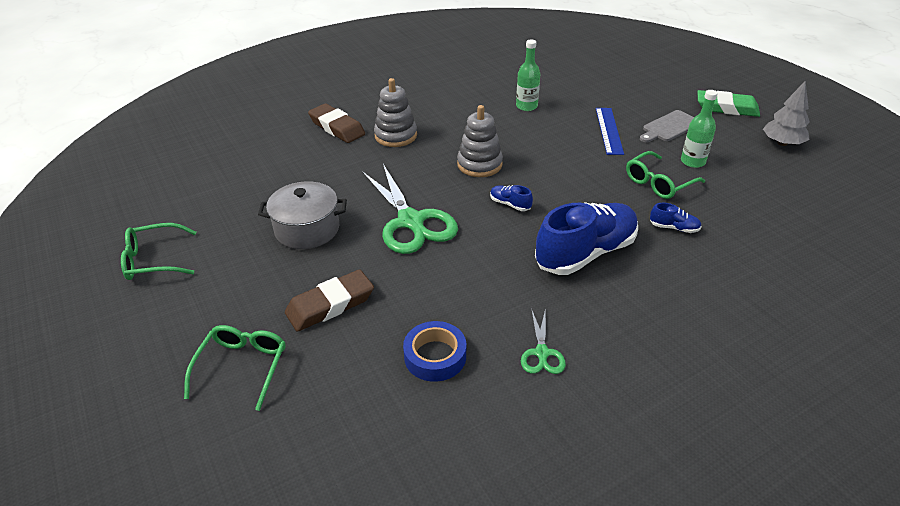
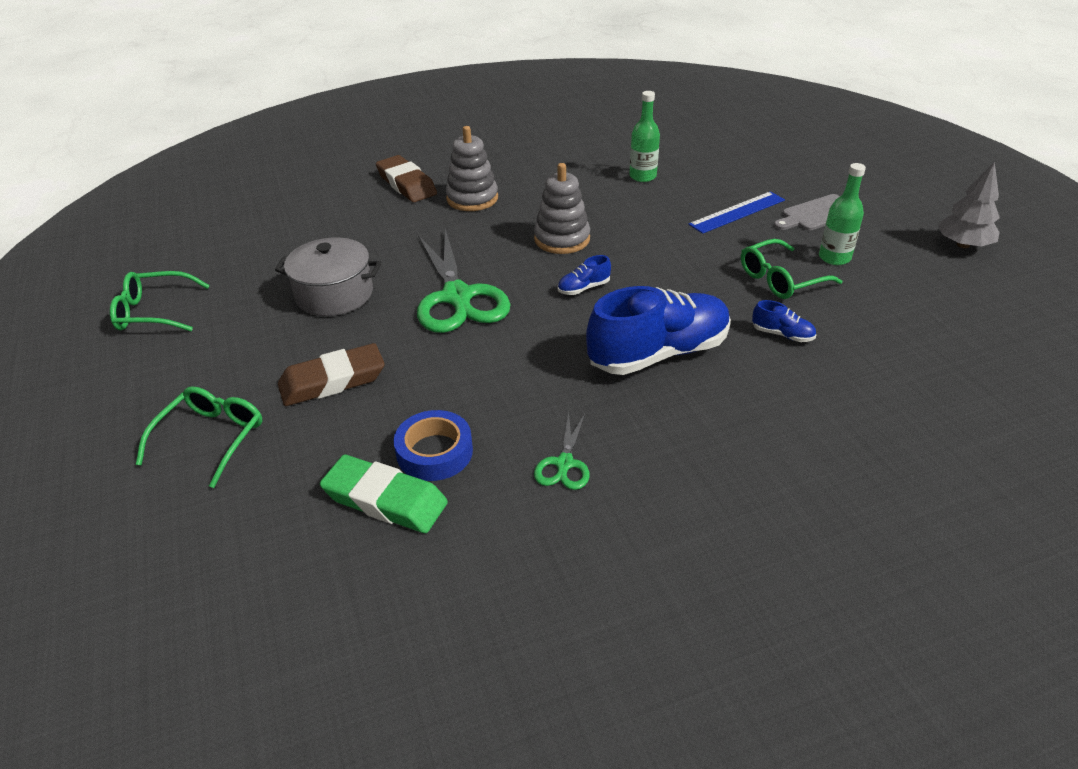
camera: 10 degrees right, 0 degrees up
(510, 204) = (583, 288): blue shoe -> blue shoe turned 75 degrees counterclockwise
(609, 130) = (737, 212): blue ruler -> blue ruler turned 45 degrees clockwise
(726, 108) = (902, 197): green eraser -> green eraser (385, 500)

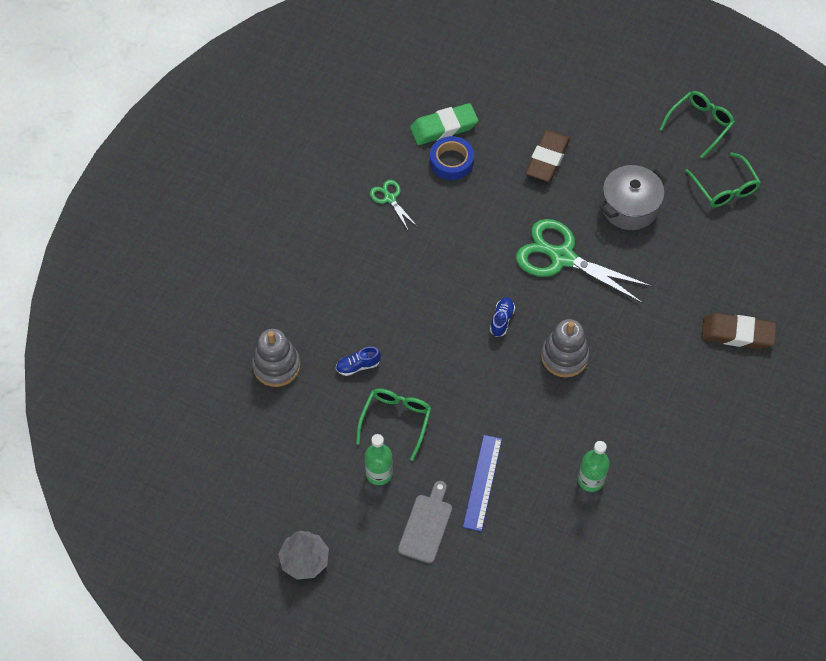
camera: 135 degrees right, 20 degrees up
(211, 438) = (554, 95): green glasses -> green glasses (724, 188)
(472, 198) = (672, 354): grey stacking toy -> grey stacking toy (276, 366)
(658, 353) = (411, 299): blue shoe -> none

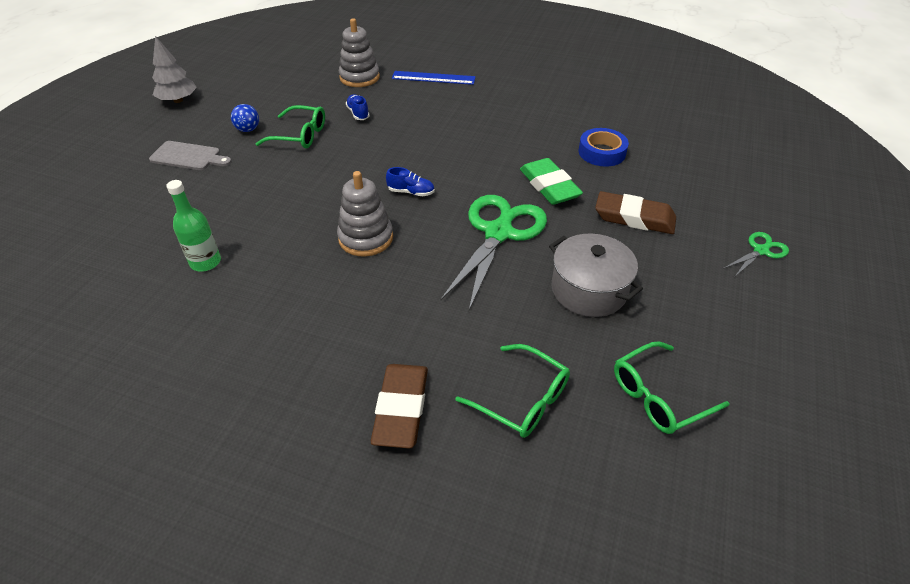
camera: 85 degrees right, 15 degrees down
(379, 473) = (248, 130): green bottle -> blue ball
(389, 198) = (543, 119): green scissors -> green scissors (761, 250)
(443, 127) = (643, 146): green eraser -> green eraser (549, 186)
(482, 482) = (223, 187): blue ruler -> blue ruler (433, 78)
(700, 124) = (764, 366): green glasses -> green glasses (522, 399)

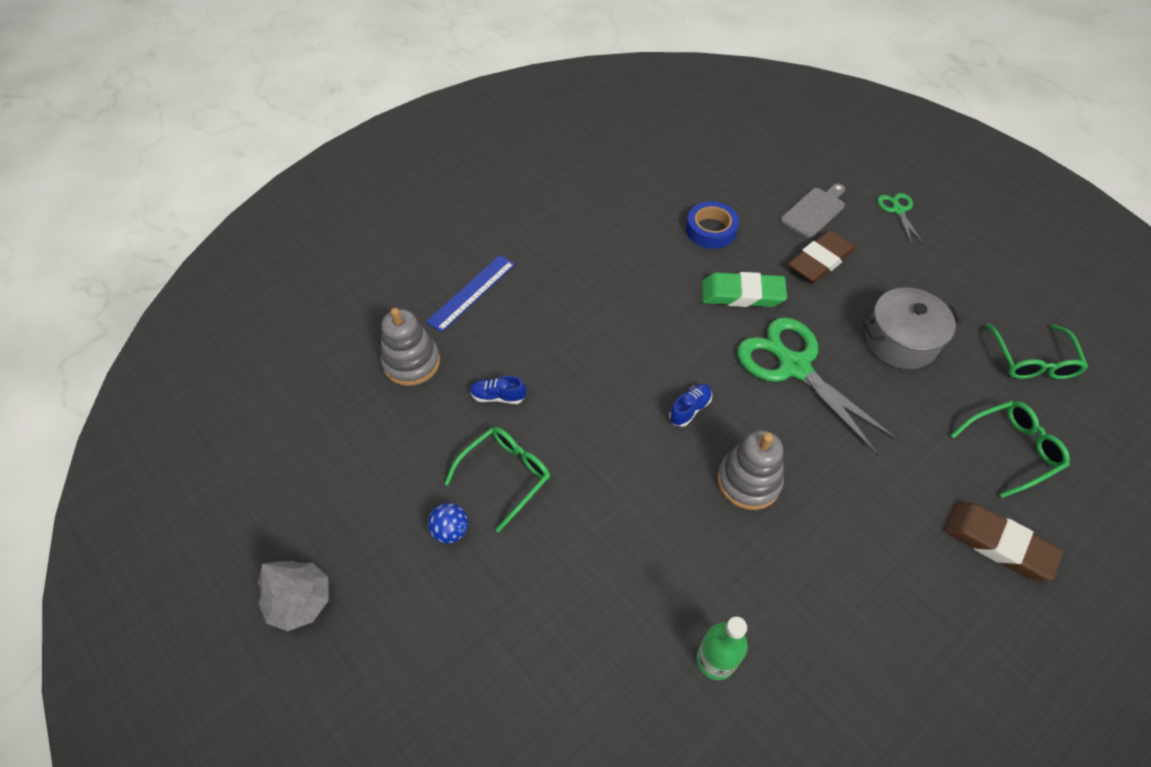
camera: 60 degrees left, 10 degrees up
(188, 156) = (470, 624): grey cutting board -> grey cutting board (814, 211)

